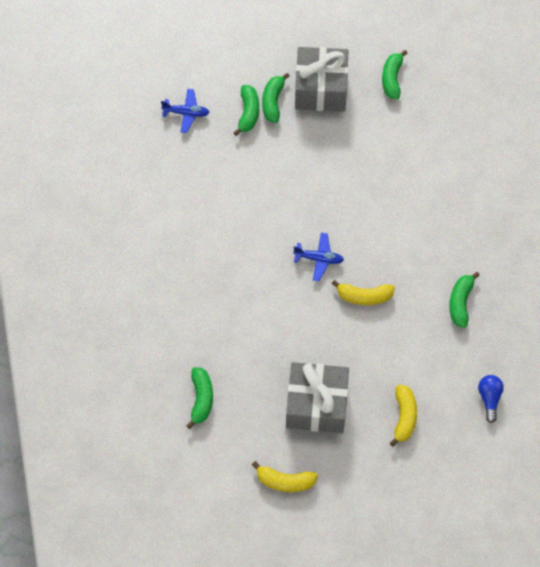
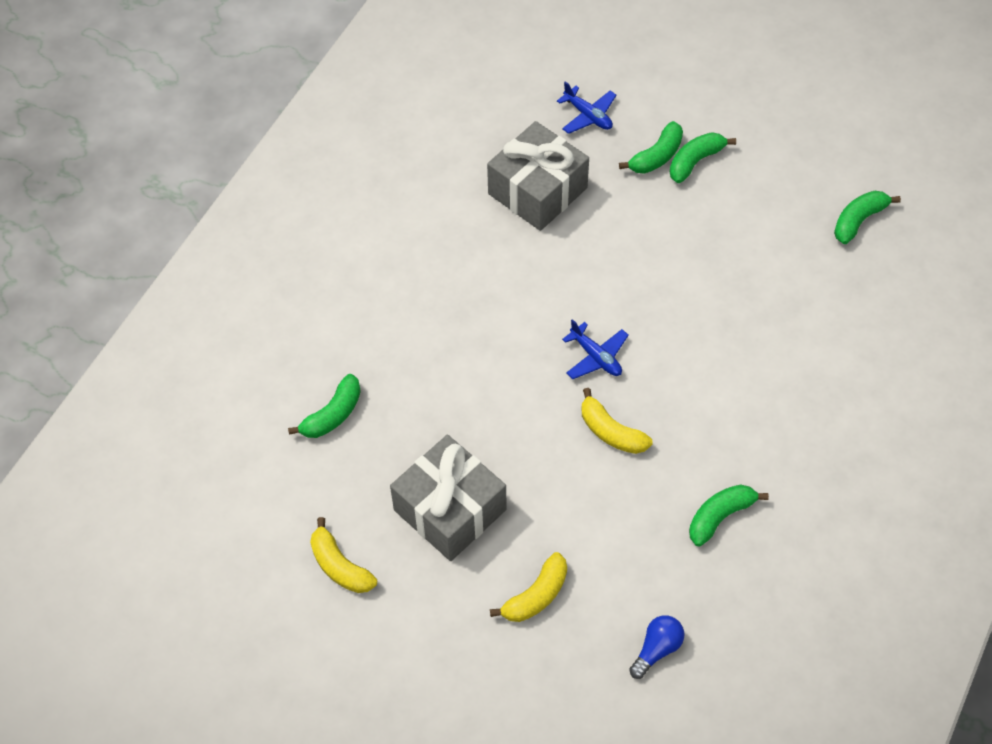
camera: 40 degrees right, 5 degrees down
(320, 89) = (763, 181): grey gift -> grey gift (537, 191)

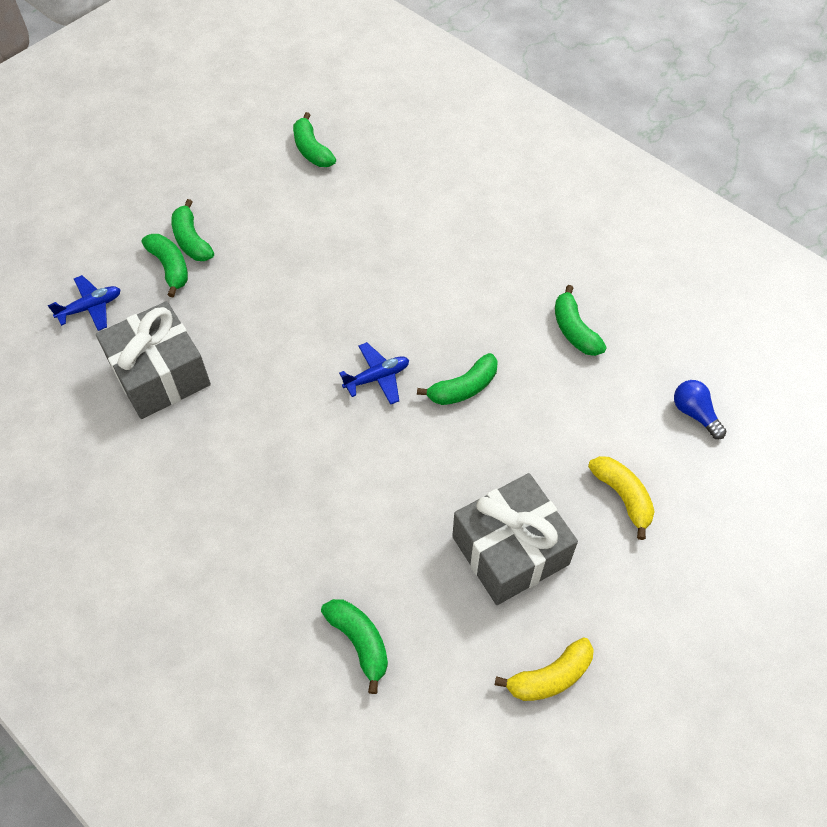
camera: 75 degrees left, 0 degrees up
(611, 432) = (463, 388): yellow banana -> green banana

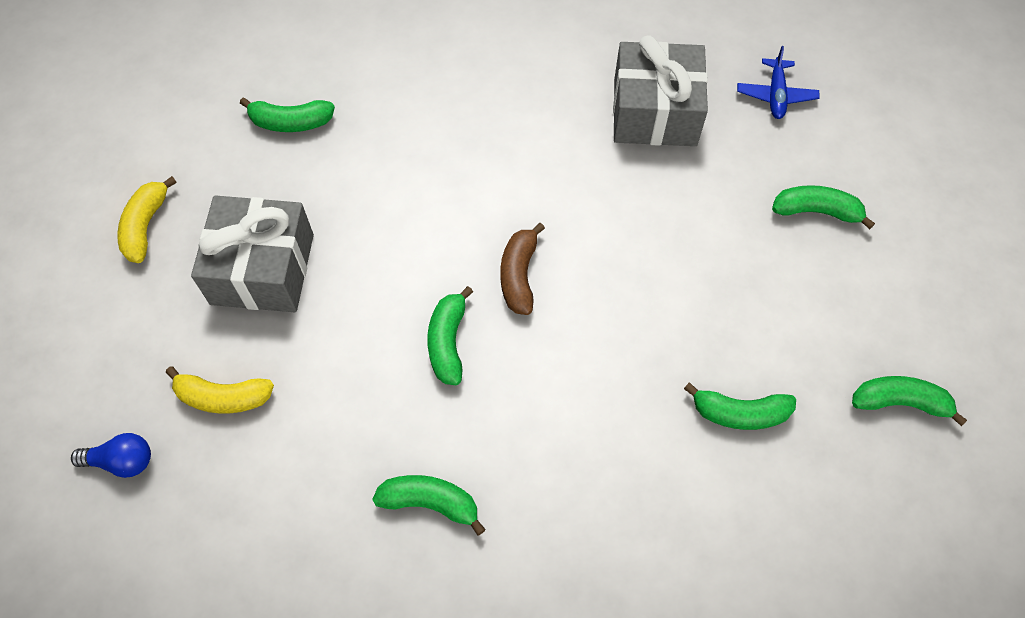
camera: 125 degrees right, 5 degrees up
(170, 267) = (788, 176): green banana -> green banana (740, 413)
(377, 378) = (519, 275): blue plane -> brown banana
(695, 414) = (237, 543): blue light bulb -> blue light bulb (122, 461)

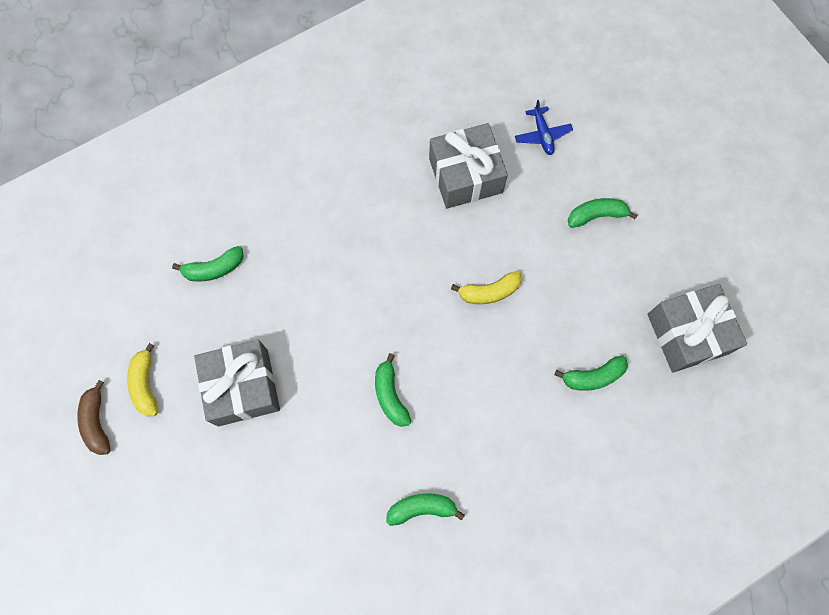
camera: 20 degrees left, 10 degrees up
(122, 461) = (208, 556): blue light bulb -> none
(223, 397) = (256, 488): yellow banana -> yellow banana (489, 292)
(519, 275) = (419, 330): brown banana -> brown banana (97, 422)
(899, 402) = (687, 334): green banana -> grey gift

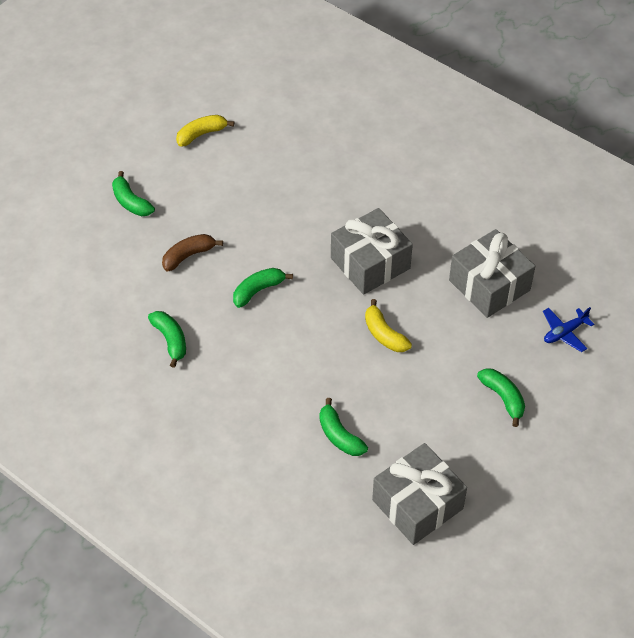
camera: 70 degrees right, 20 degrees down
(97, 422) = (161, 117): brown banana -> brown banana (188, 256)
(214, 268) = (315, 143): green banana -> green banana (131, 202)
(243, 387) = (224, 193): grey gift -> grey gift (370, 263)

